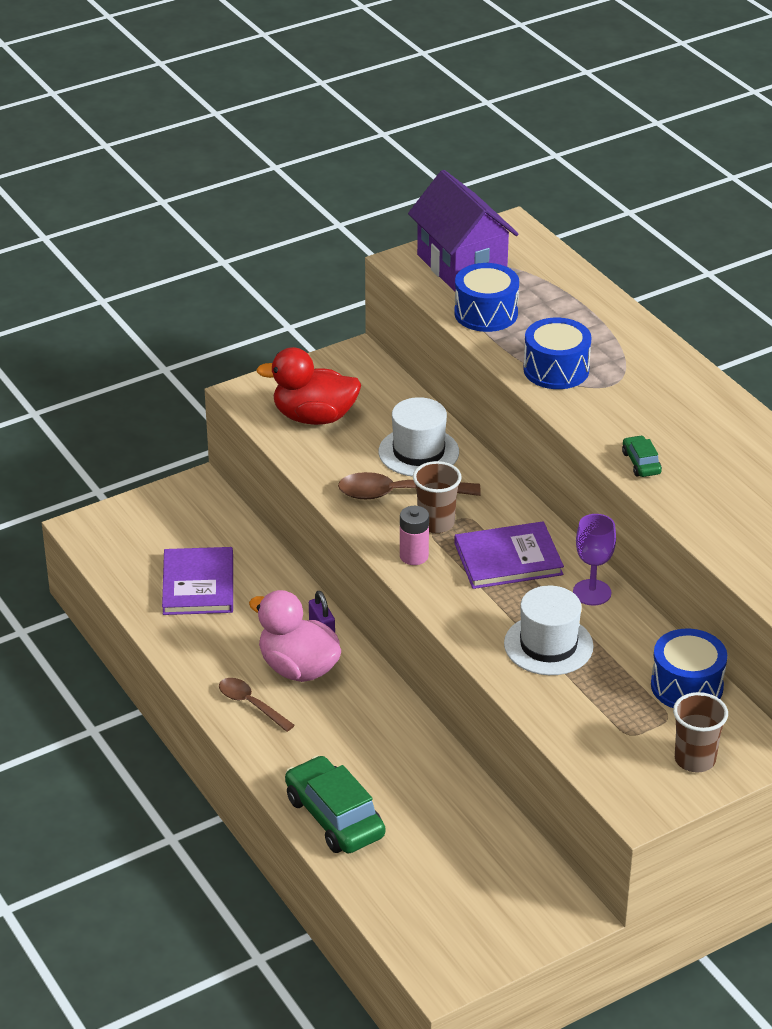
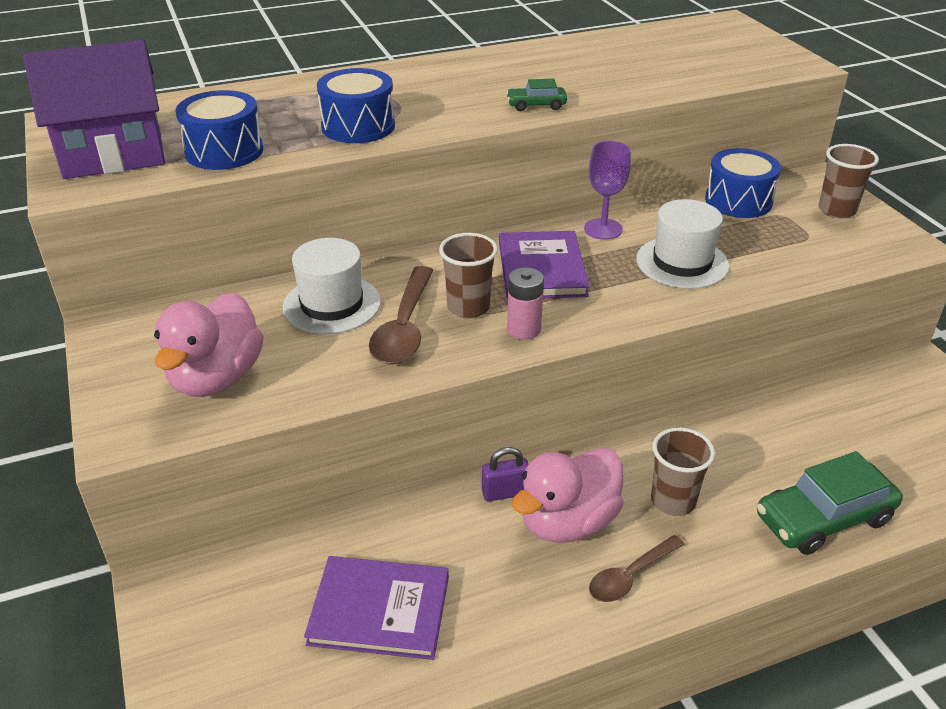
camera: 80 degrees left, 0 degrees up
(314, 417) = (216, 378): red duck -> pink duck
(334, 727) = (673, 501): none -> brown cup

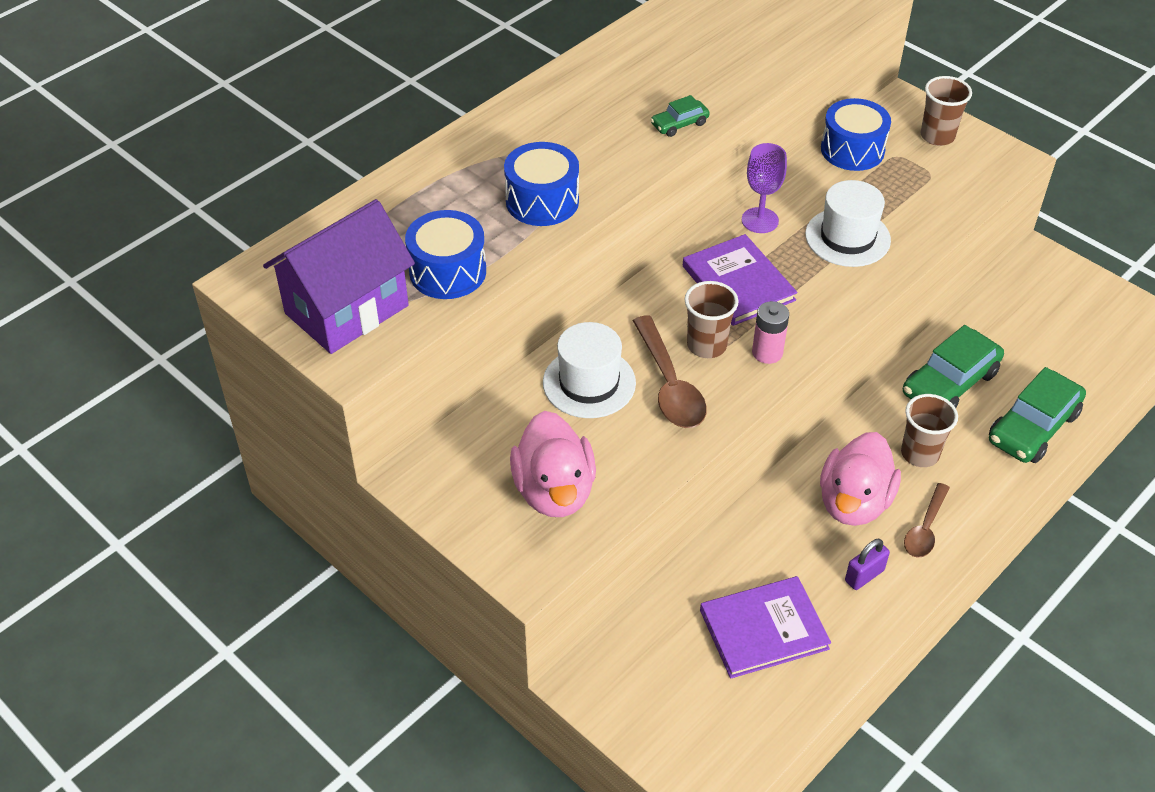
camera: 25 degrees left, 10 degrees up
(505, 492) = (790, 495): purple padlock -> purple padlock (864, 575)
(750, 446) = (950, 383): none -> green car

